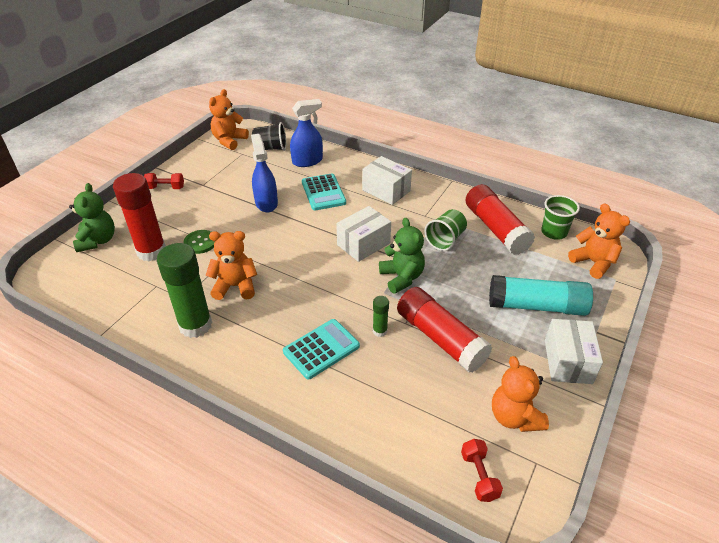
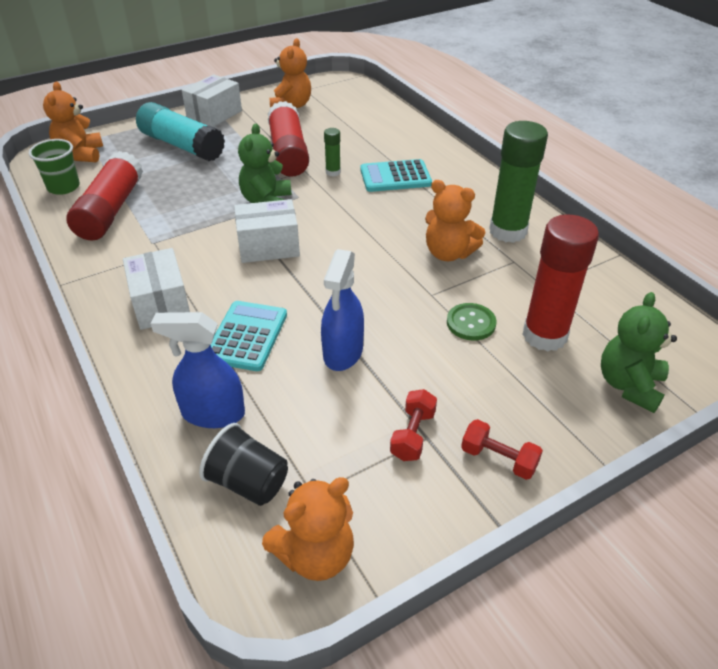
camera: 150 degrees left, 0 degrees up
(445, 239) = (177, 219): green cup -> none
(479, 476) = (346, 94): red dumbbell -> red dumbbell (412, 435)

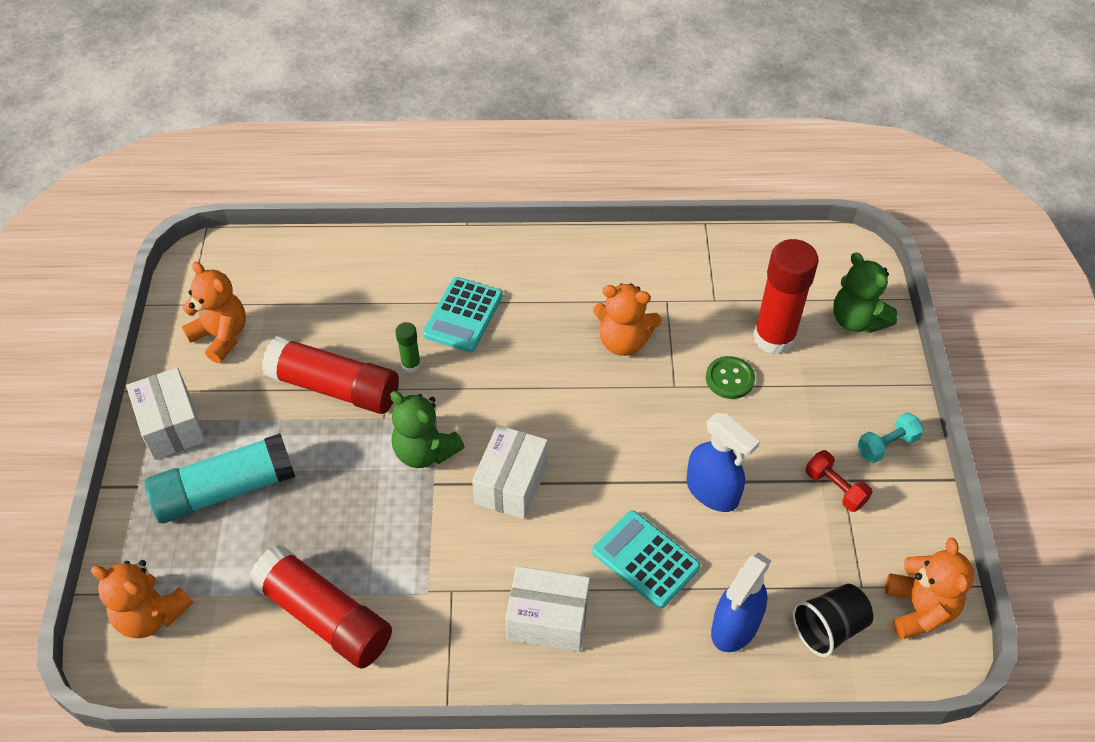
camera: 60 degrees left, 10 degrees up
(63, 187) = (225, 657): green cup -> none
(448, 253) = (623, 341): orange teddy bear -> orange teddy bear turned 45 degrees clockwise
(498, 459) = (886, 445): red dumbbell -> turquoise dumbbell
(508, 231) = (620, 279): green glue stick -> none

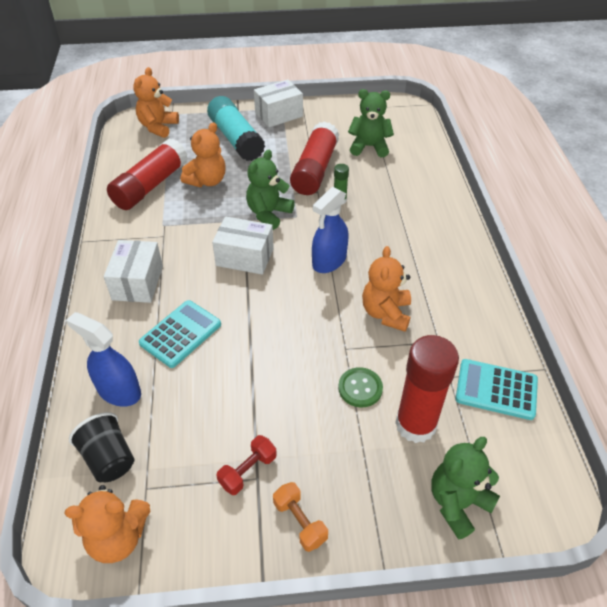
camera: 85 degrees right, 5 degrees down
(221, 336) = (346, 122): orange teddy bear -> orange teddy bear (207, 181)
(295, 316) = (369, 147): none -> green teddy bear
(463, 315) = (389, 221): turquoise calculator -> turquoise calculator (496, 389)
(712, 492) = (241, 376): blue spray bottle -> blue spray bottle (329, 261)
(886, 445) = (300, 522): turquoise dumbbell -> orange dumbbell

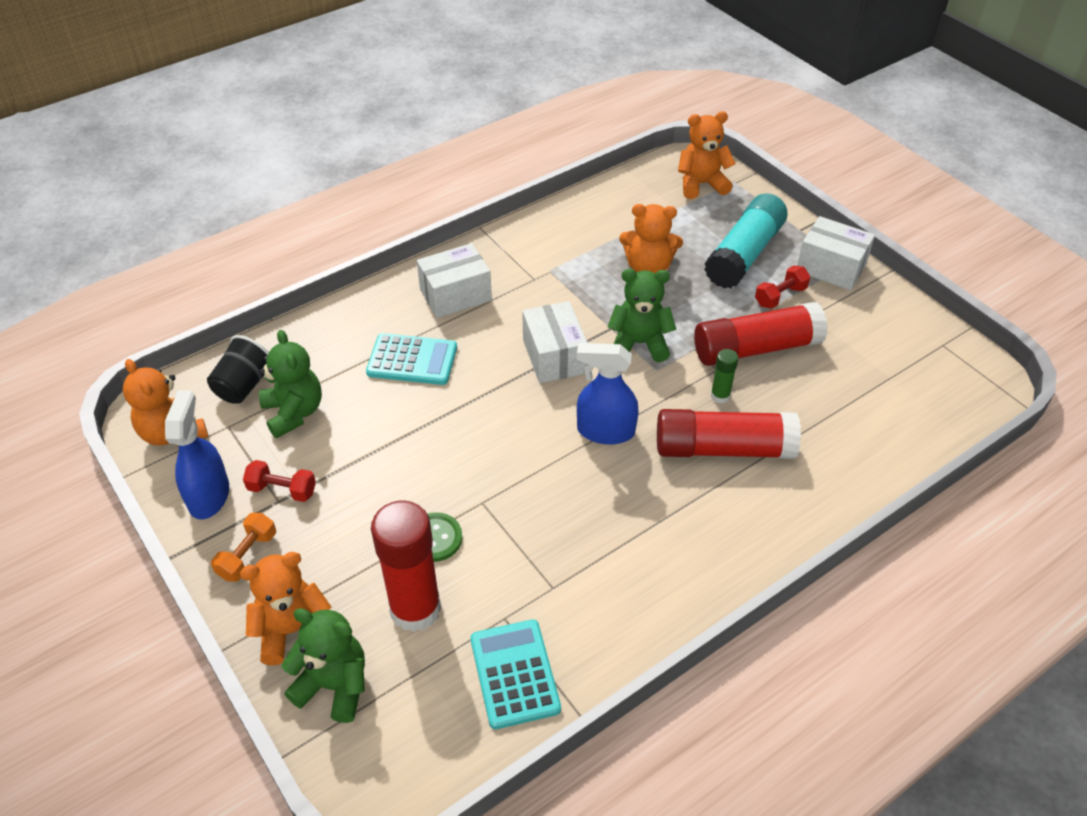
camera: 60 degrees right, 0 degrees up
(119, 391) = (318, 353): blue spray bottle -> blue spray bottle (209, 496)
(150, 186) = (600, 230): red glue stick -> red glue stick (723, 448)
(283, 142) = (780, 296): none -> red dumbbell
(369, 147) = (855, 381): green teddy bear -> green teddy bear (294, 413)
(386, 313) = (561, 518): orange teddy bear -> orange teddy bear (293, 630)

